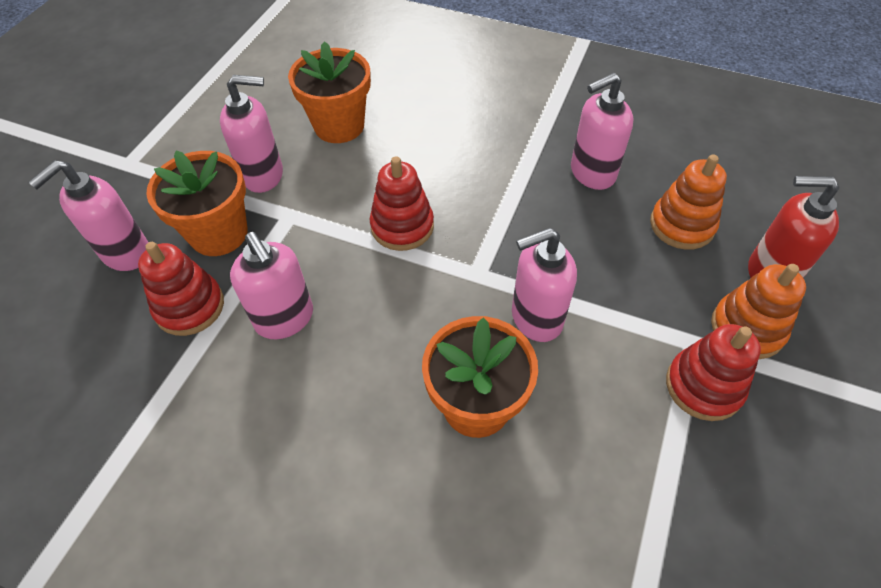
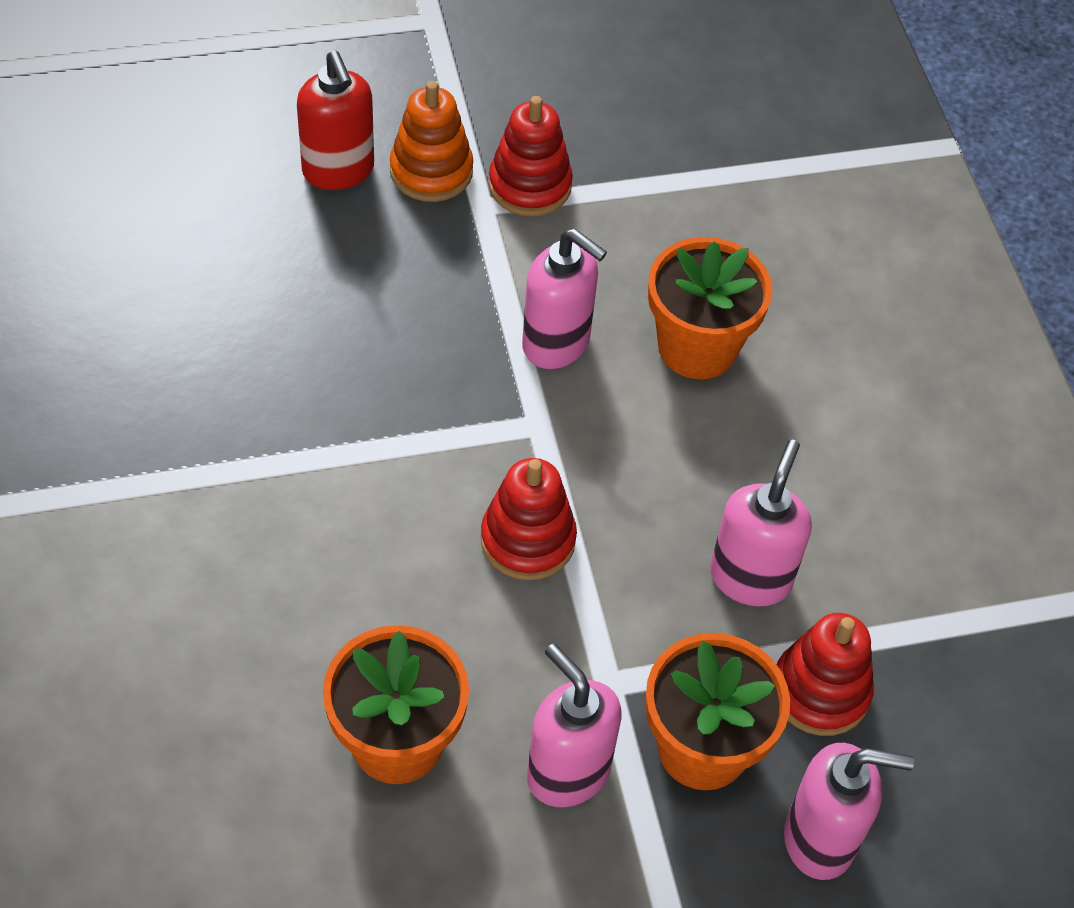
camera: 130 degrees left, 0 degrees up
(592, 173) = (284, 380): pink soap dispenser -> none
(682, 225) = (316, 263): orange stacking toy -> none

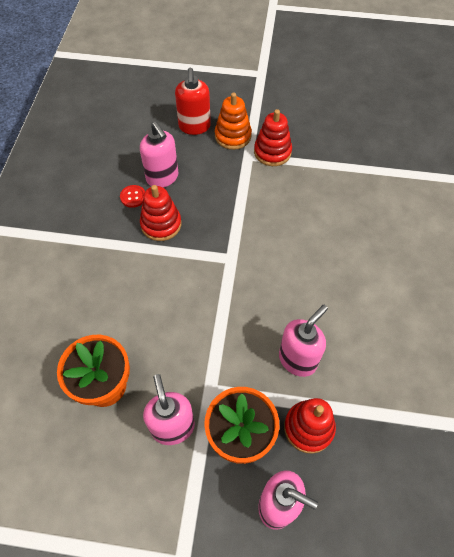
camera: 25 degrees right, 5 degrees up
(275, 355) = (133, 197): none -> red button
(528, 540) = (203, 310): red stacking toy -> red stacking toy (161, 224)
(556, 343) = (254, 224): pink soap dispenser -> pink soap dispenser (162, 178)
(697, 347) = (317, 243): orange flower pot -> none

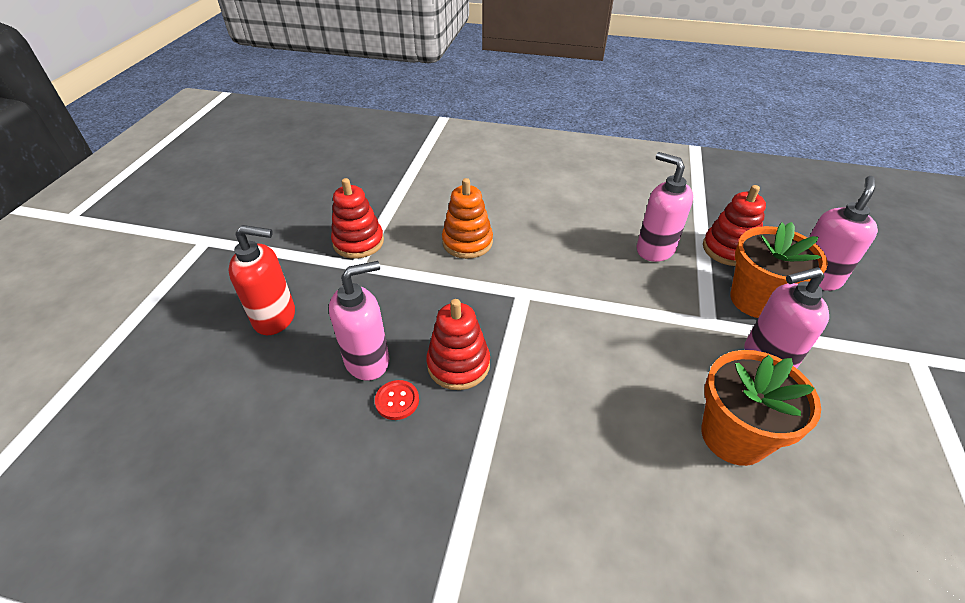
camera: 85 degrees left, 15 degrees down
(233, 136) = (314, 277): orange stacking toy -> orange stacking toy (467, 242)

